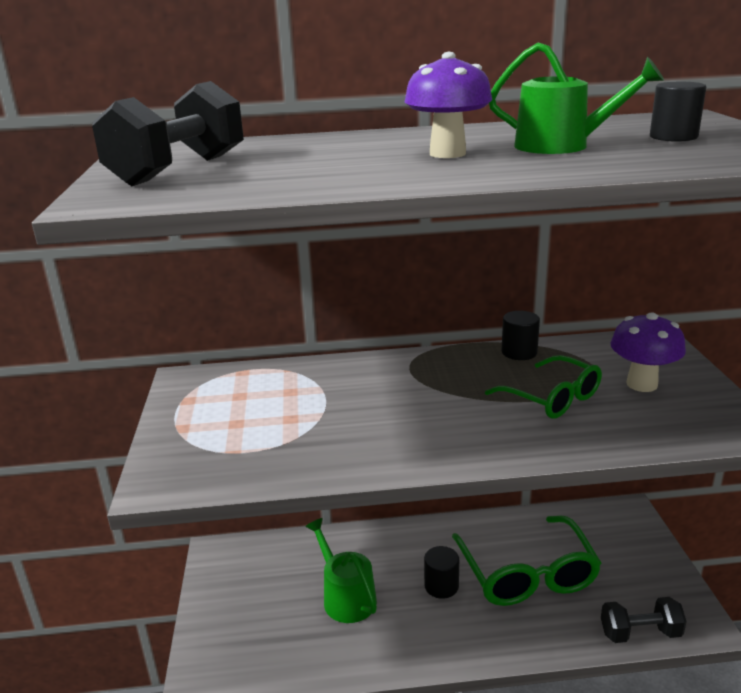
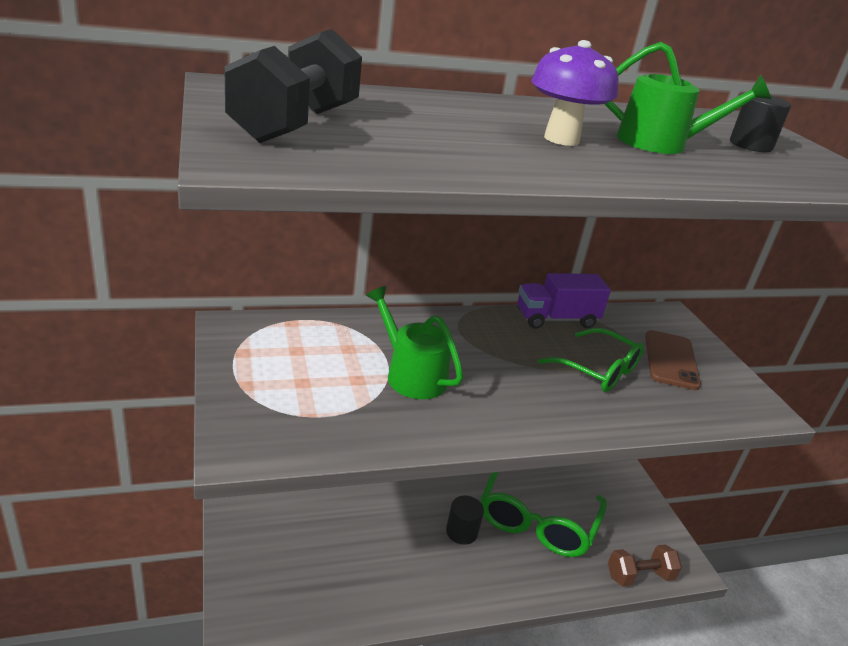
camera: 15 degrees left, 5 degrees up
(346, 597) = (373, 543): green watering can -> green watering can (411, 375)
(519, 352) = (556, 319): black cylinder -> purple truck
(527, 574) = (537, 520): green glasses -> green glasses turned 45 degrees clockwise
(640, 633) = (639, 576): black dumbbell -> brown dumbbell
(641, 384) = (671, 360): purple mushroom -> brown phone

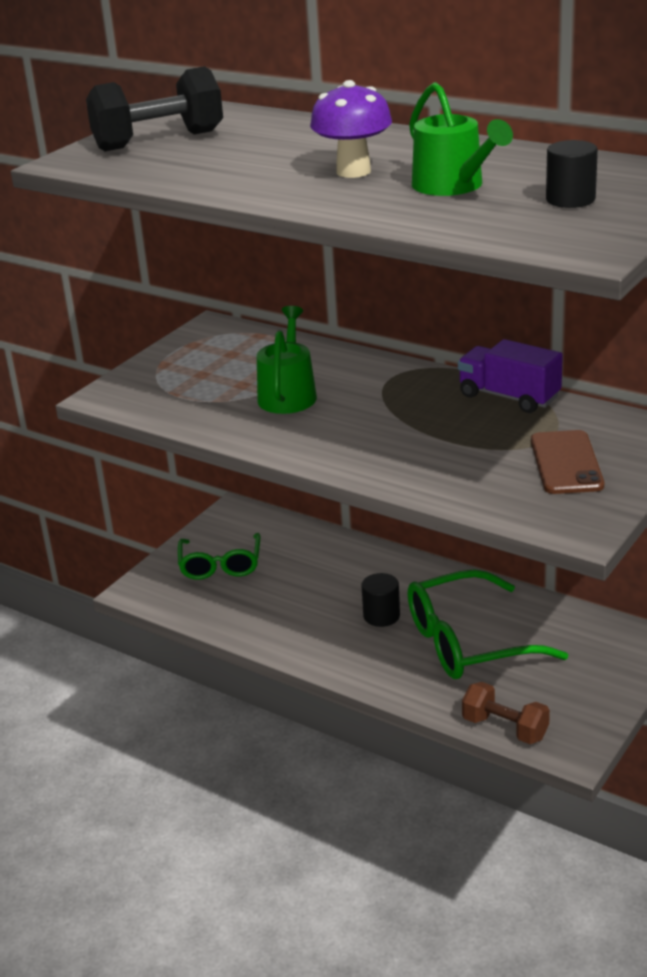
camera: 55 degrees right, 0 degrees up
(598, 370) = (464, 444): green glasses -> green glasses (220, 565)
(671, 360) = (566, 463): brown phone -> brown phone turned 60 degrees counterclockwise

